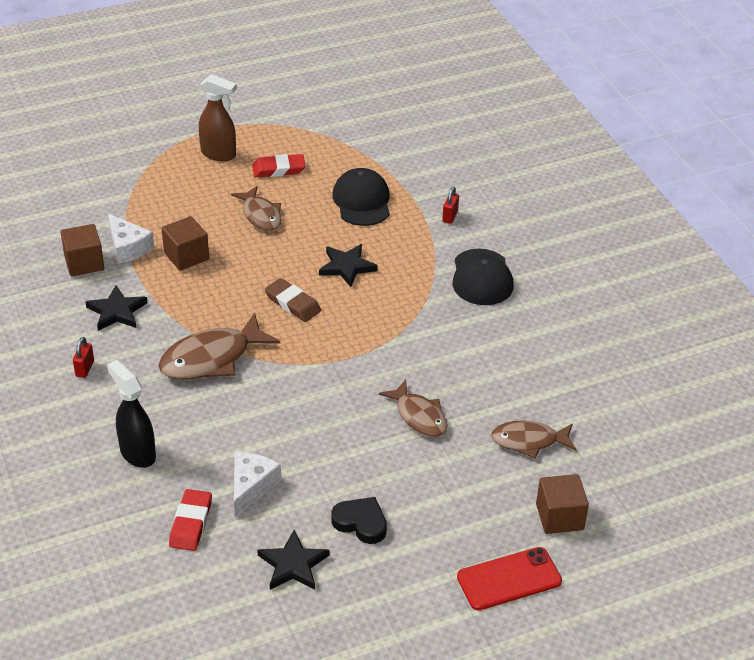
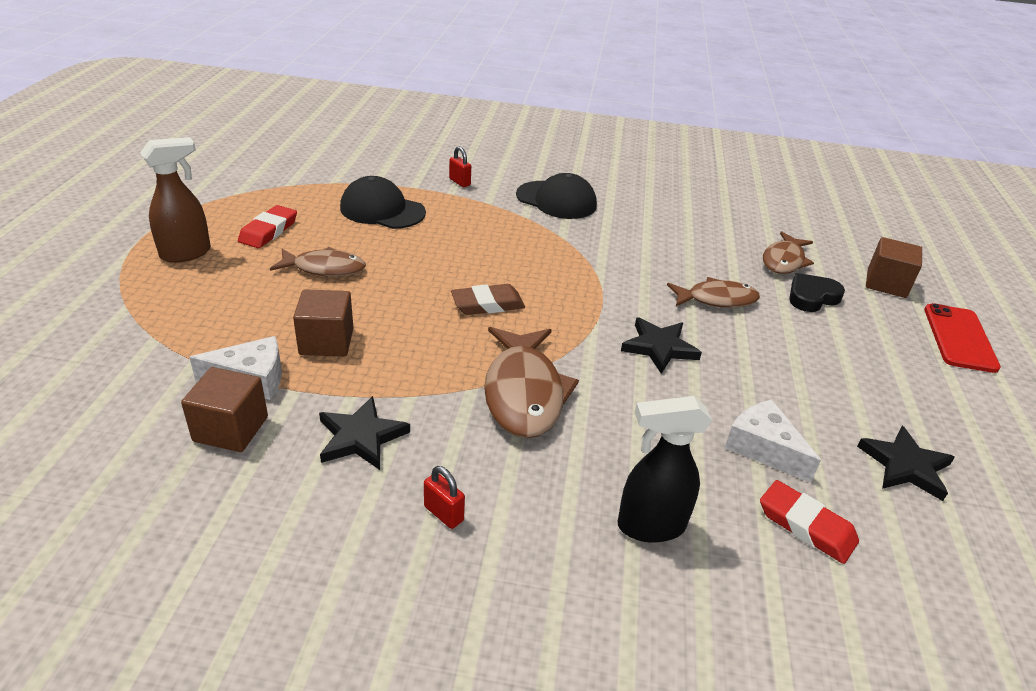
camera: 60 degrees left, 5 degrees down
(347, 267) = (467, 254): black star -> black star (659, 347)
(361, 523) = (854, 392): black heart -> black heart (812, 297)

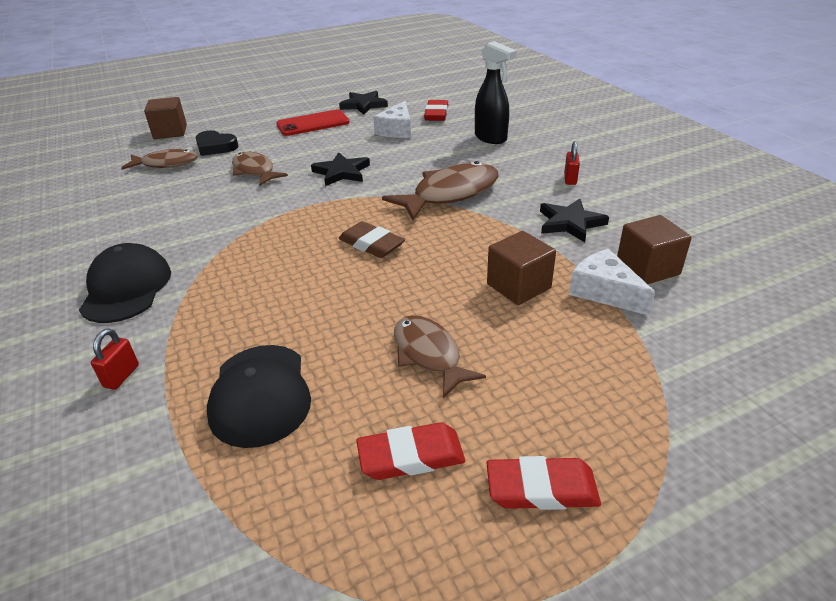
camera: 120 degrees left, 0 degrees up
(186, 253) = (541, 488): brown spray bottle -> red eraser
(959, 338) = (223, 109): red phone -> red phone (313, 123)

